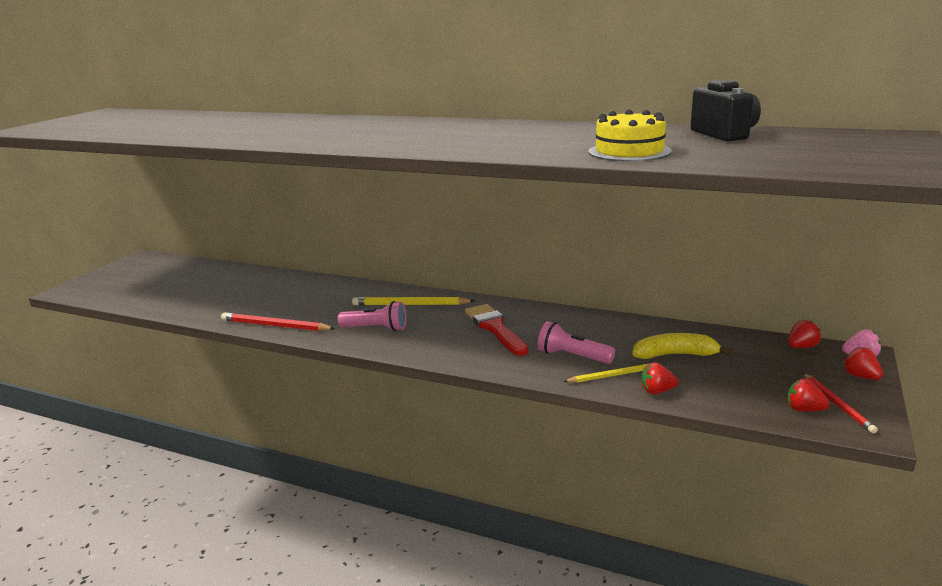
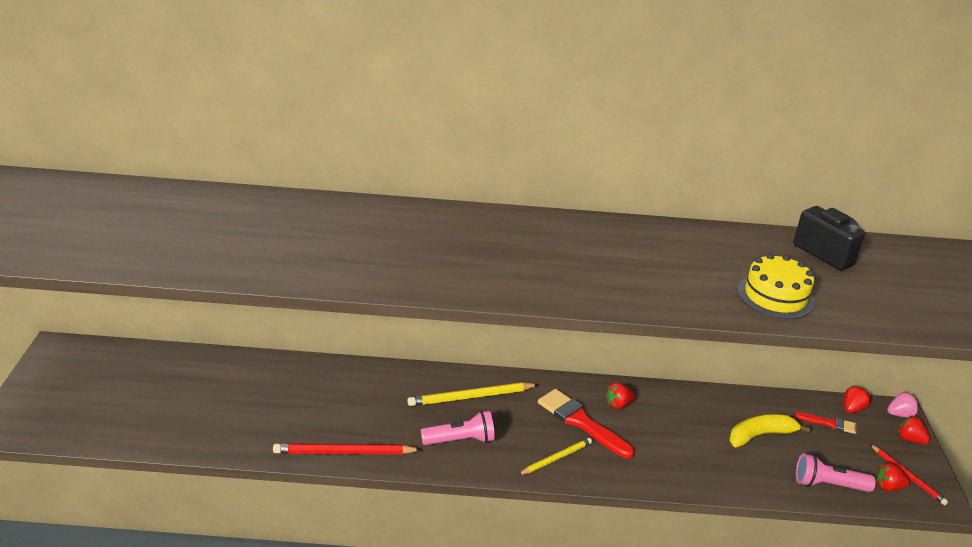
camera: 25 degrees left, 10 degrees up
(572, 356) = (676, 452): pink flashlight -> pink flashlight (828, 484)
(612, 375) = (724, 472): yellow pencil -> yellow pencil (556, 458)
(657, 391) = (770, 486): red strawberry -> red strawberry (618, 404)
(764, 354) = (829, 423): none -> red brush

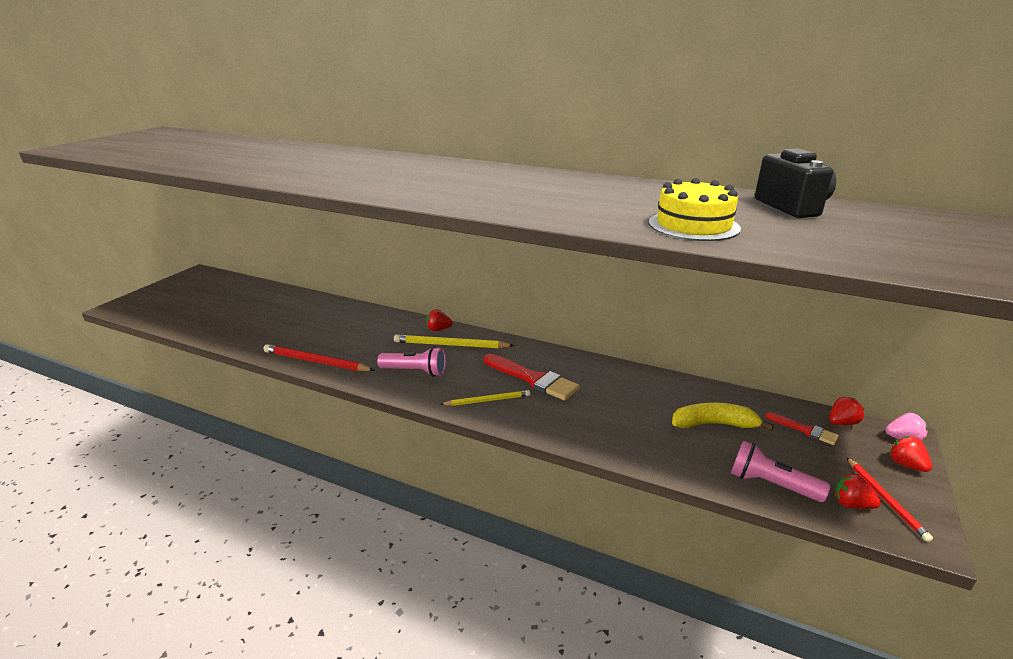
camera: 25 degrees right, 5 degrees down
(581, 422) = (533, 379): red brush -> red brush turned 150 degrees clockwise
(618, 404) = (579, 373): red strawberry -> red strawberry (438, 329)

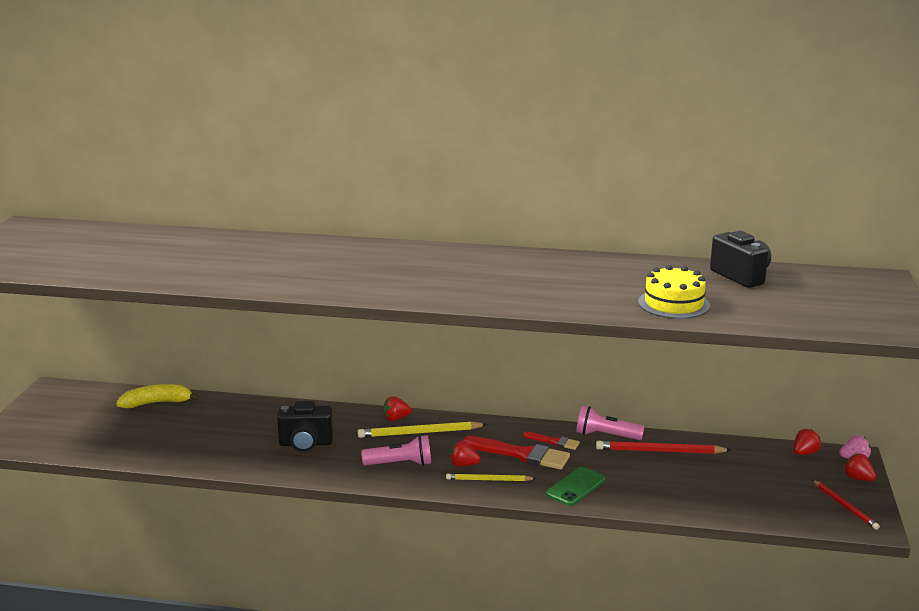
camera: 15 degrees left, 5 degrees down
(316, 362) = (289, 469): red pencil -> red pencil (659, 451)
(347, 341) = (305, 444): none -> black camera
(487, 400) = (488, 480): yellow pencil -> yellow pencil turned 150 degrees counterclockwise
(572, 422) = (576, 487): none -> green phone
(714, 424) = (700, 470): yellow banana -> yellow banana (157, 403)
(771, 484) = (757, 509): pink flashlight -> pink flashlight (606, 436)
(805, 430) = (775, 463): red brush -> red brush (554, 441)
(851, 504) = (820, 513): red strawberry -> red strawberry (463, 465)

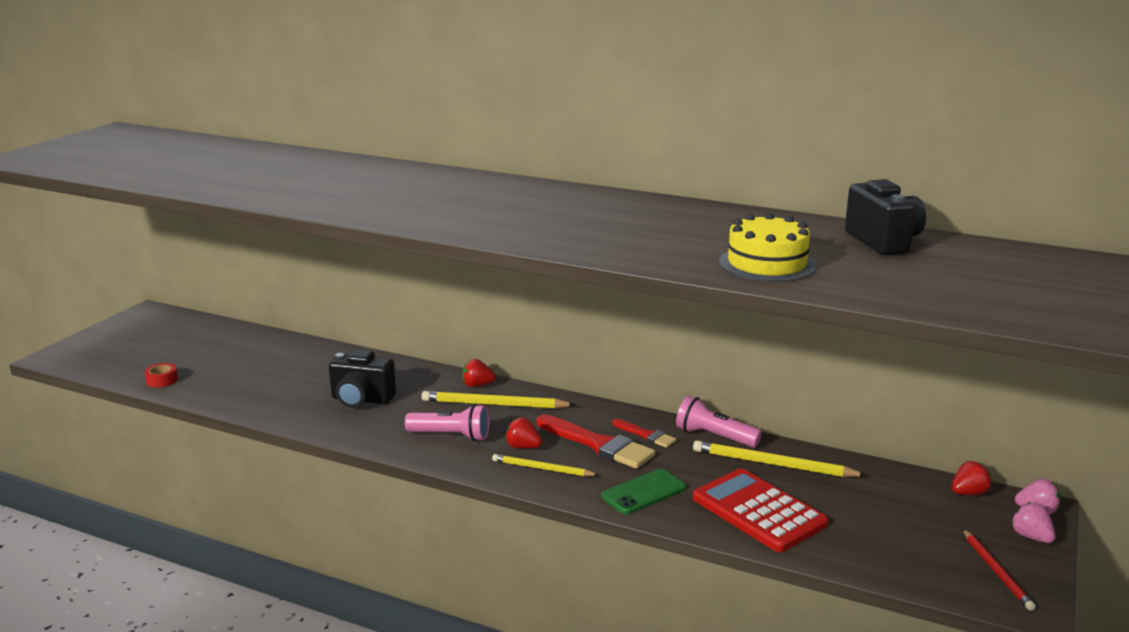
camera: 15 degrees right, 0 degrees up
(114, 450) = (162, 380): none -> red tape
(157, 403) = (238, 338): yellow banana -> none
(659, 451) = (773, 464): red pencil -> yellow pencil
(666, 488) = (758, 511): none -> red calculator
(858, 478) = (1031, 537): red strawberry -> pink strawberry

